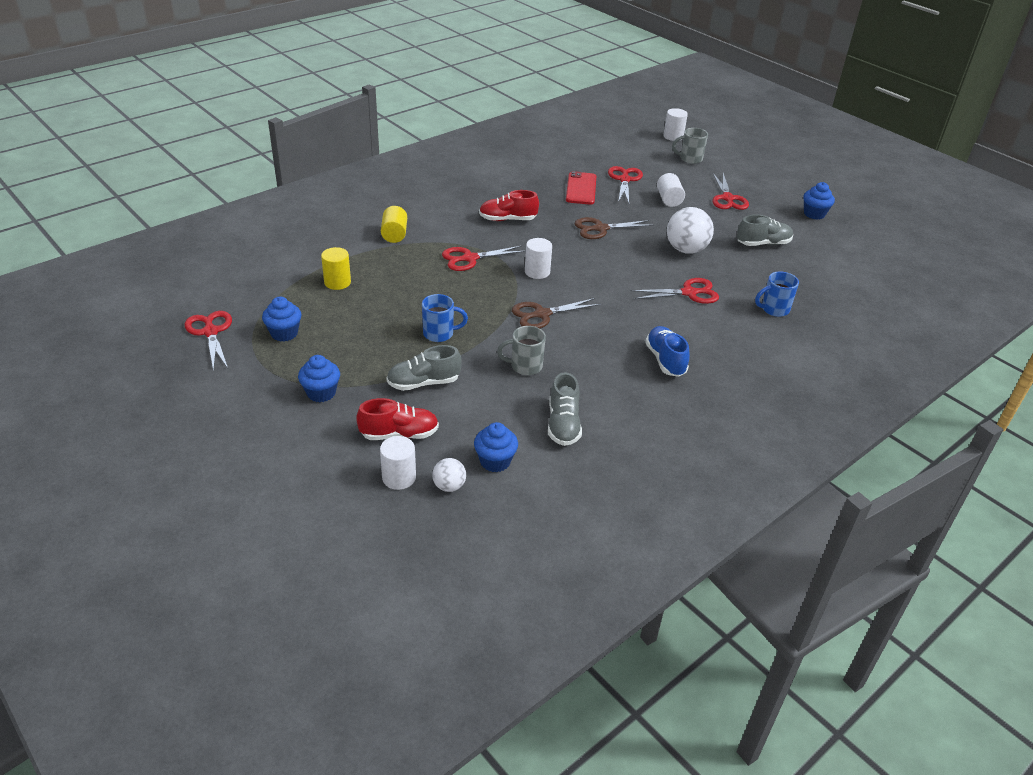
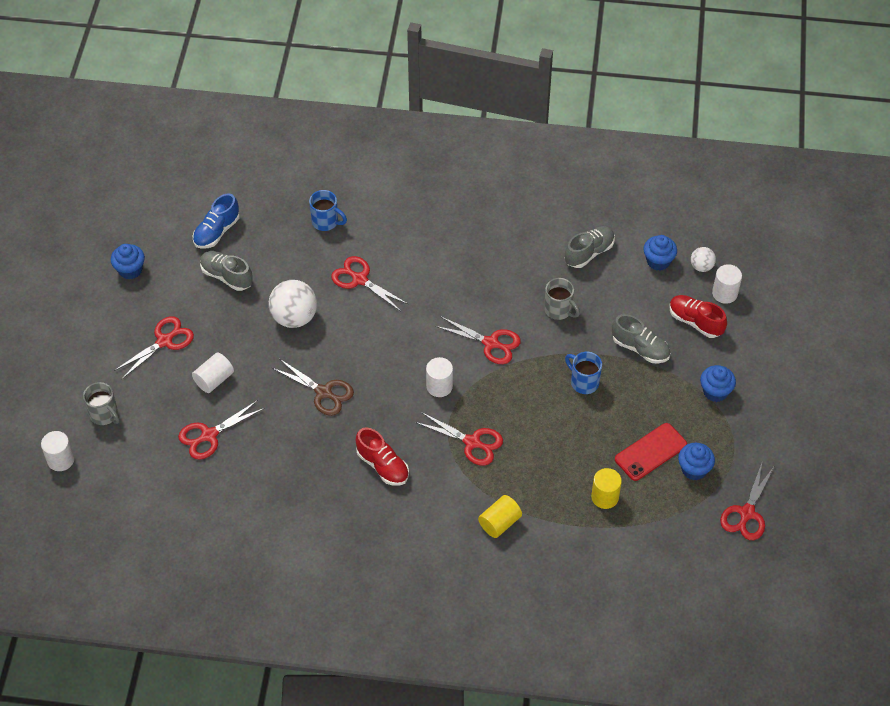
camera: 130 degrees left, 15 degrees up
(542, 314) = (491, 343): brown scissors -> red scissors
(581, 189) = (265, 455): red phone -> red phone (650, 452)
(665, 360) = (462, 244): blue shoe -> blue shoe (217, 232)

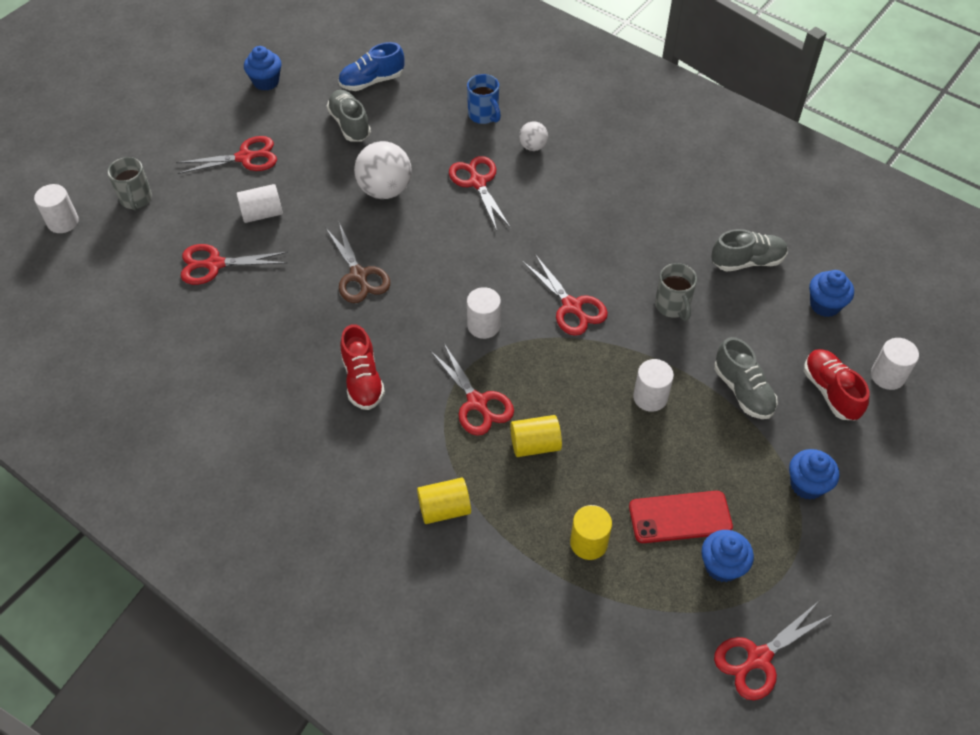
camera: 30 degrees right, 0 degrees up
(530, 451) = (535, 445): none -> yellow cylinder
(583, 382) = (650, 397): blue mug -> white cylinder
(701, 266) = (875, 333): white ball -> white ball (533, 146)

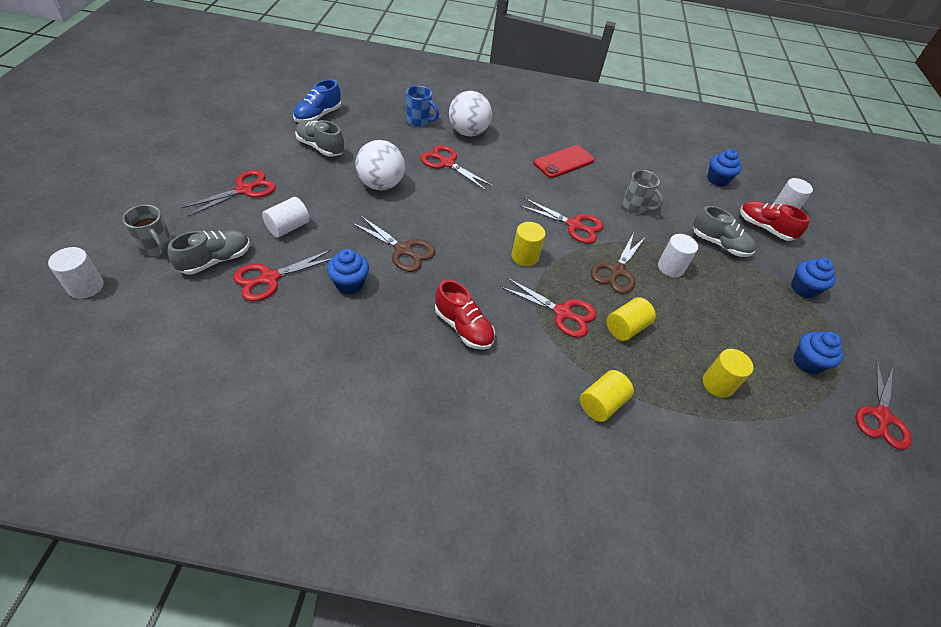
camera: 35 degrees left, 5 degrees down
(266, 82) = (228, 133): blue cupcake -> blue cupcake (349, 284)
(483, 325) = (524, 256): white cylinder -> yellow cylinder
(533, 146) = (468, 132): white ball -> white ball, size x1.88
(578, 378) = (617, 271): none -> brown scissors
(680, 517) = (755, 340): red phone -> red phone (564, 162)
(747, 261) = (655, 167): grey shoe -> grey shoe (215, 260)

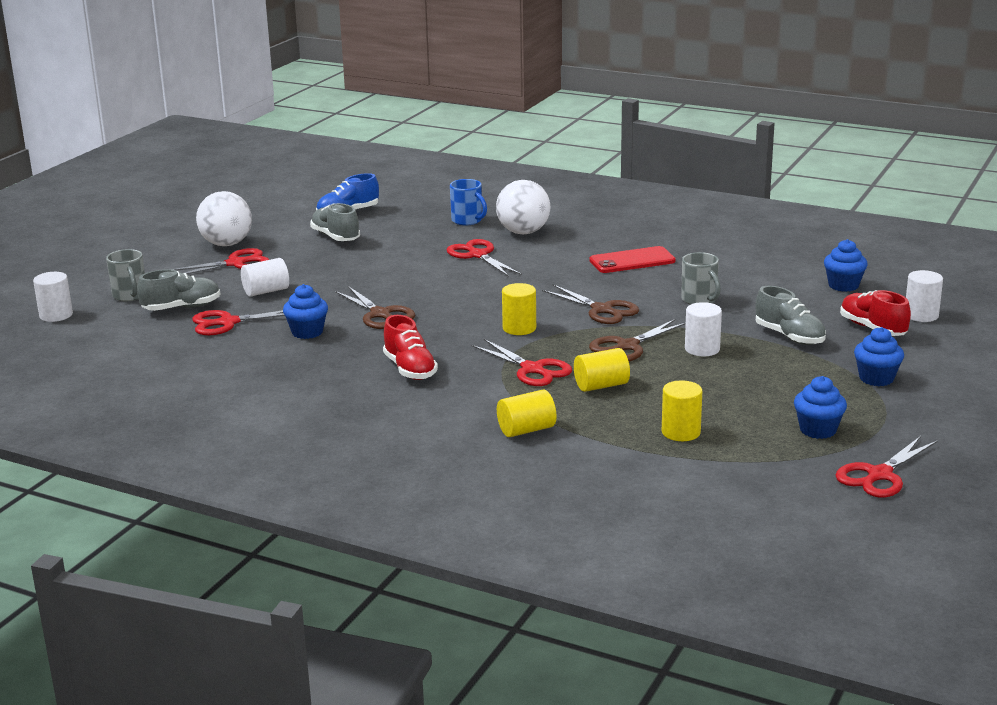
camera: 25 degrees right, 25 degrees down
(381, 185) = (387, 267): white ball -> white ball (226, 244)
(574, 225) = (602, 310): red scissors -> brown scissors

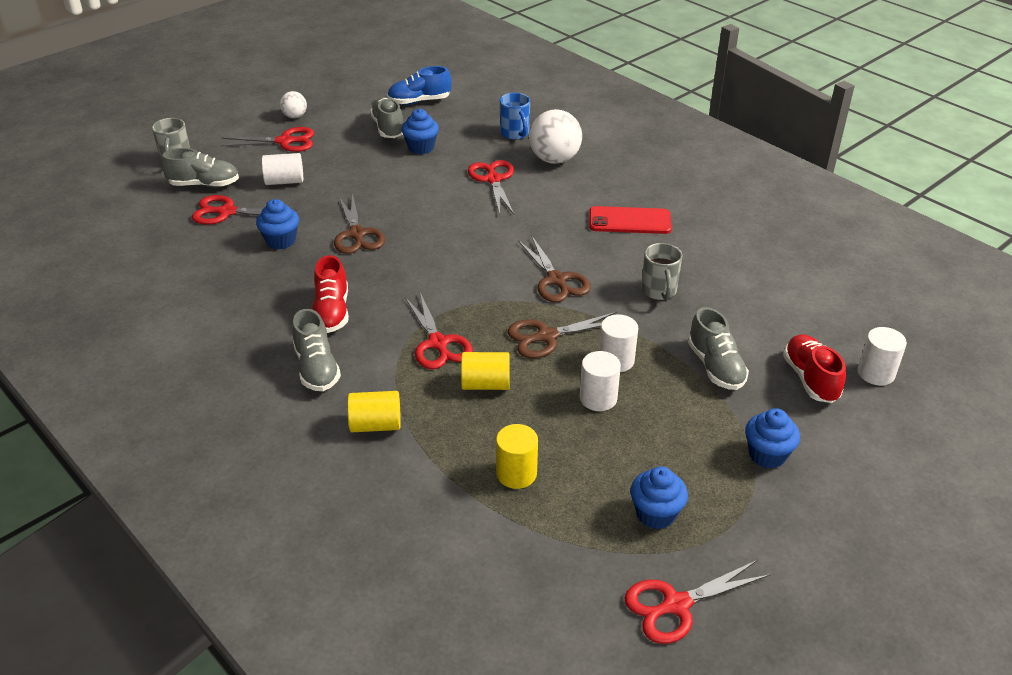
camera: 20 degrees right, 15 degrees up
(56, 315) = (105, 169): white cylinder -> white cylinder (598, 398)
(226, 244) = (295, 116): white ball -> white ball, size x0.53
(433, 407) = (317, 368): none -> grey shoe
(519, 328) = (464, 285): yellow cylinder -> none
(843, 285) = (819, 308): blue cupcake -> blue cupcake (421, 147)

